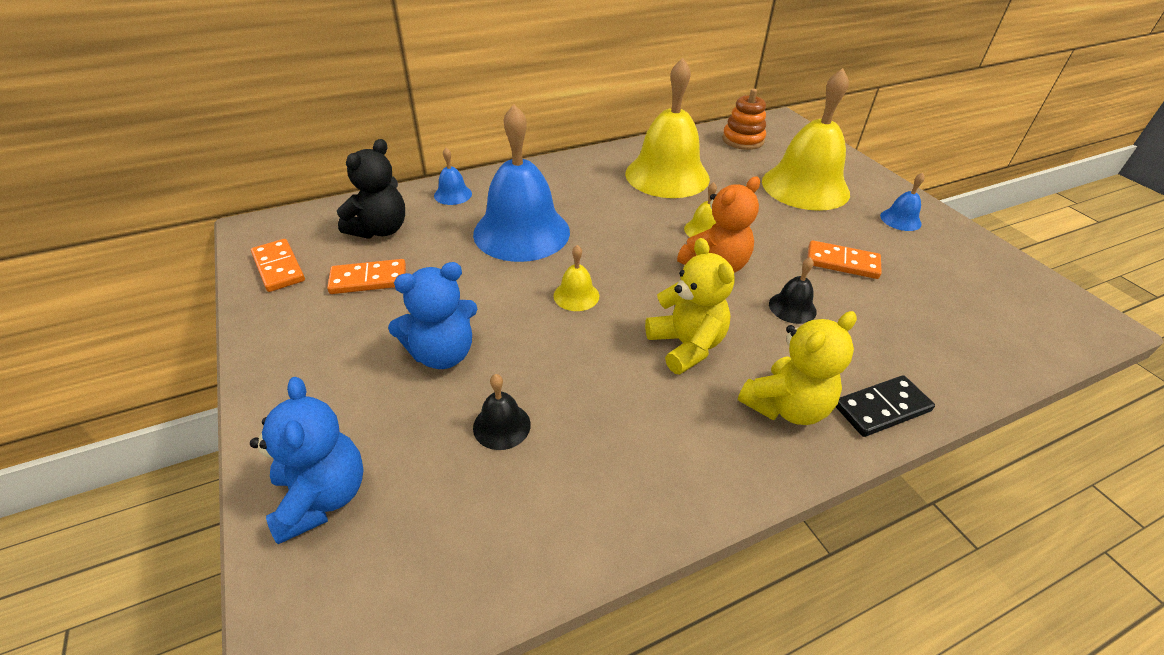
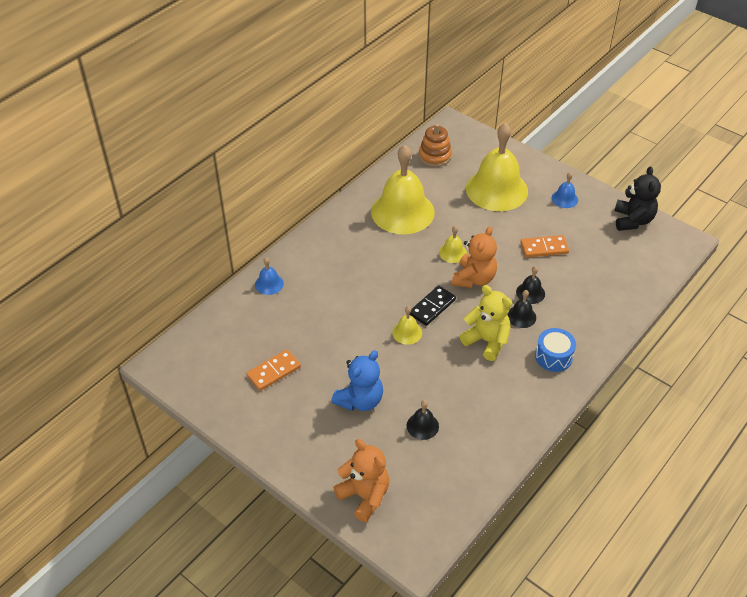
camera: 25 degrees left, 5 degrees up
(278, 268) = (207, 386): orange domino -> none
(322, 497) = (364, 496): blue teddy bear -> orange teddy bear
(380, 230) = (246, 332): black teddy bear -> black teddy bear (632, 220)
(521, 232) = (340, 298): blue bell -> none
(761, 332) = (521, 316): none -> black bell
(786, 406) = (553, 357): yellow teddy bear -> blue drum
(882, 408) = (598, 339): black domino -> black domino (432, 307)

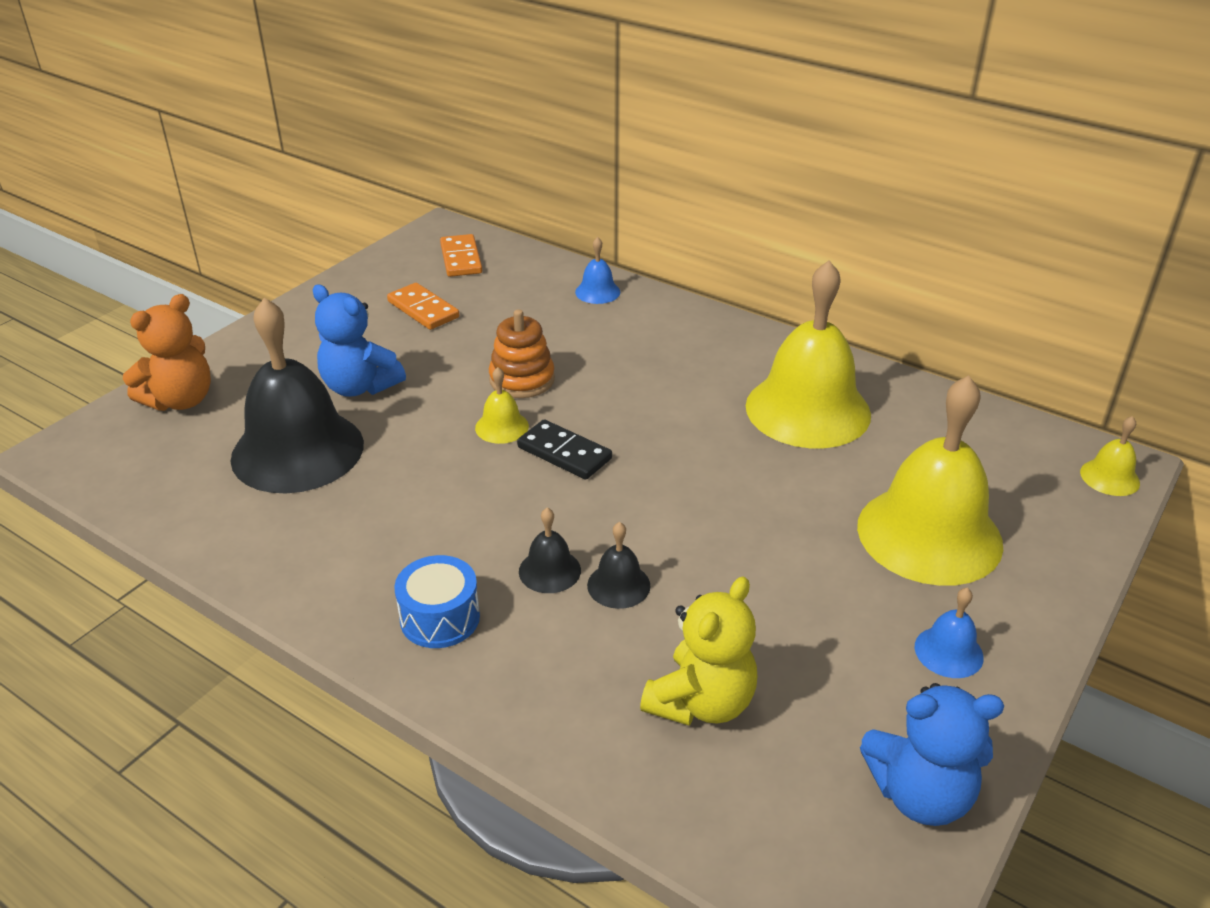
camera: 85 degrees right, 10 degrees down
(422, 426) = (297, 450): black bell -> black bell, size x2.37
(435, 156) = (994, 444): orange stacking toy -> orange stacking toy (522, 380)
(452, 252) = (712, 474): yellow bell -> yellow bell (1109, 477)
(474, 279) = (645, 503): orange teddy bear -> none
(487, 341) = (482, 522): yellow teddy bear -> yellow teddy bear (701, 702)
(544, 248) = (762, 610): orange domino -> orange domino (461, 259)
(632, 220) = (920, 794): black teddy bear -> blue teddy bear

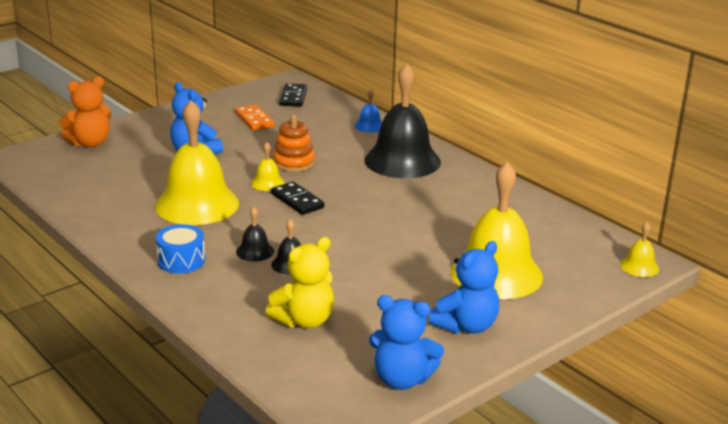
camera: 15 degrees right, 10 degrees down
(297, 450) = (143, 176): black bell -> black bell (402, 161)
(461, 259) = (293, 97): orange domino -> black domino
(808, 409) = (464, 203): yellow bell -> yellow bell (197, 204)
(948, 652) = (466, 326): blue bell -> blue teddy bear

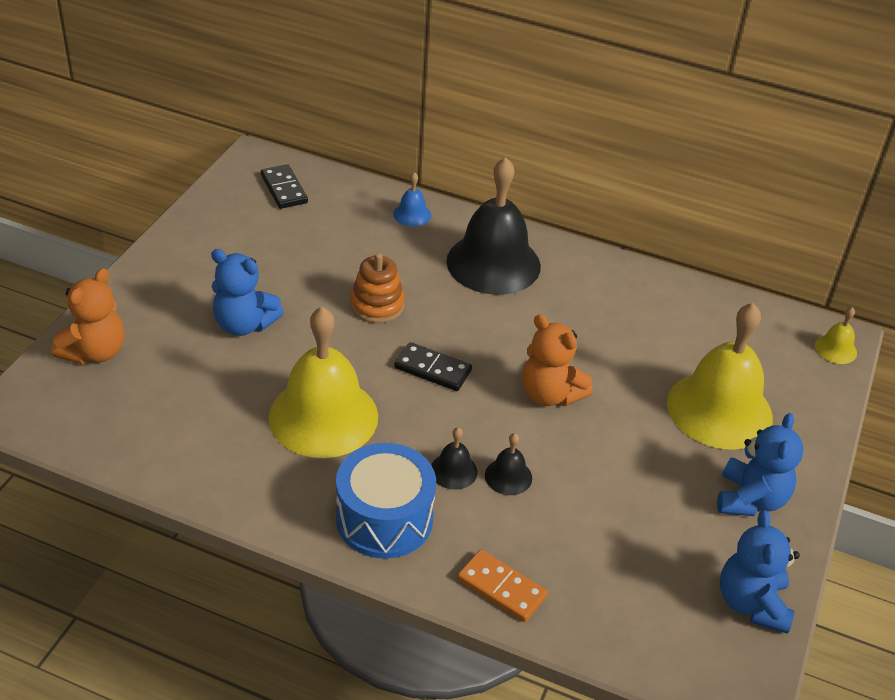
camera: 30 degrees left, 15 degrees up
(181, 261) = (384, 519): blue drum -> blue drum, size x1.60
(254, 120) = (270, 244): orange domino -> orange domino (501, 588)
(267, 183) = (375, 351): yellow bell -> none
(304, 320) = (592, 558): yellow teddy bear -> none
(369, 233) = (550, 394): none -> orange teddy bear
(402, 379) = (751, 603): blue teddy bear -> blue teddy bear turned 105 degrees clockwise

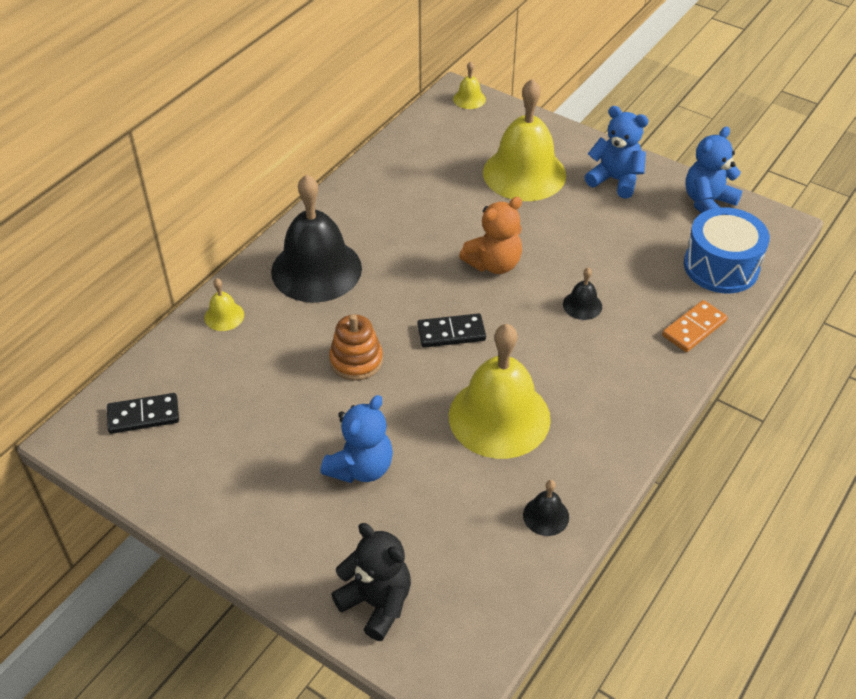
camera: 75 degrees left, 5 degrees up
(95, 352) = (376, 603): orange teddy bear -> black teddy bear
(384, 519) = (622, 389): blue drum -> blue drum (721, 266)
(412, 214) = (224, 316): blue bell -> yellow bell
(432, 369) = (451, 333): black domino -> black domino turned 45 degrees clockwise
(453, 471) = (573, 337): black bell -> black bell (546, 516)
(751, 603) = (707, 203): blue teddy bear -> blue teddy bear turned 120 degrees clockwise

